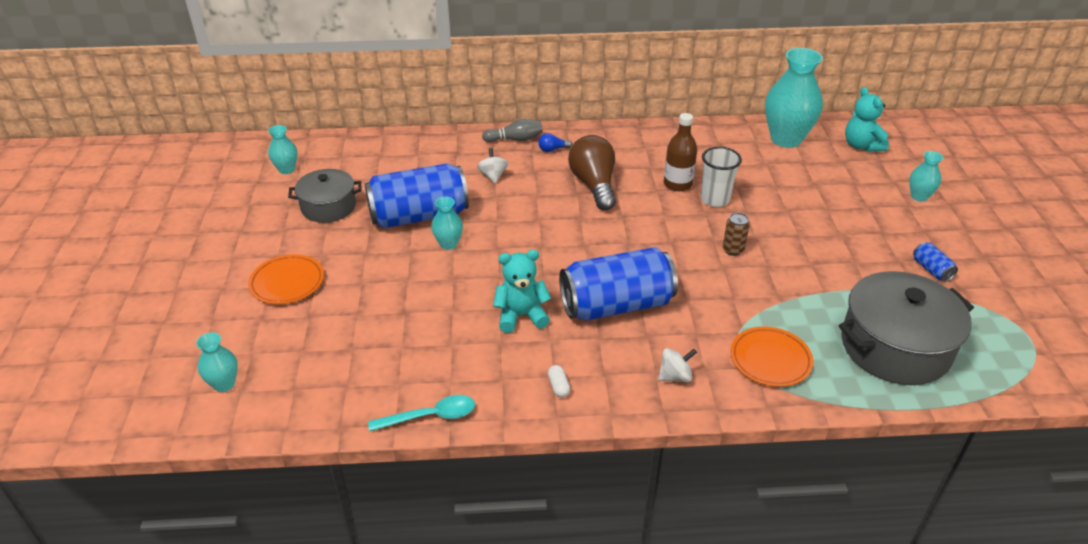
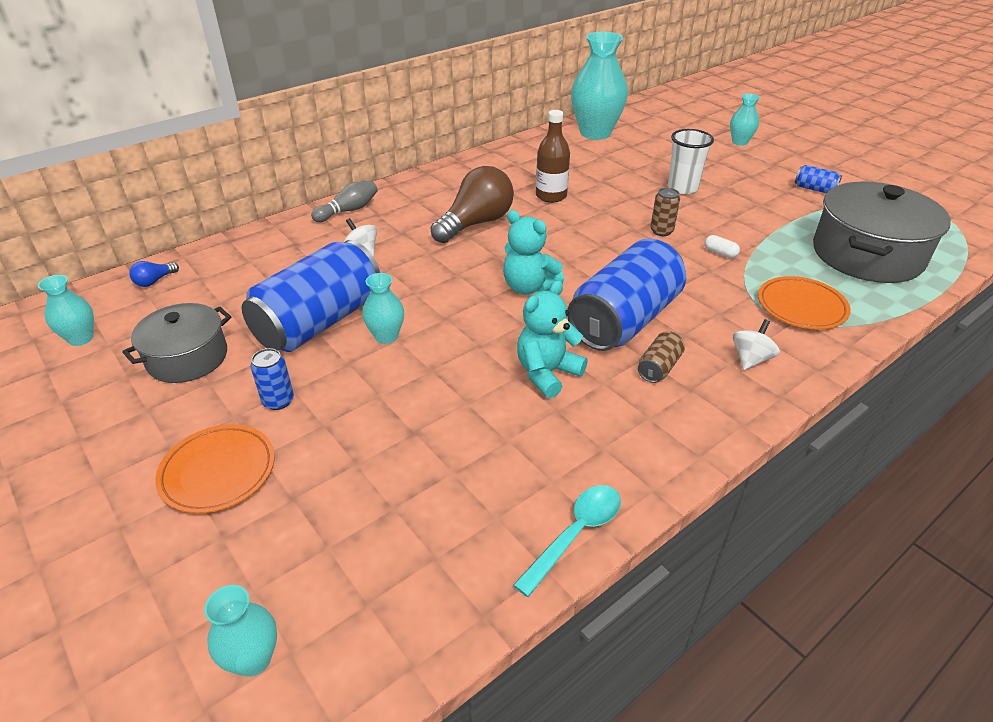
camera: 35 degrees left, 0 degrees up
(351, 256) = (278, 401): none -> blue can
(552, 149) = (398, 207): blue light bulb -> blue light bulb (154, 281)
(558, 386) = (665, 424): white capsule -> white capsule (720, 253)
(594, 185) = (476, 223): brown light bulb -> brown light bulb turned 90 degrees clockwise
(600, 349) = (659, 367): none -> brown can
(715, 199) = (597, 197): white cup -> white cup (682, 188)
(861, 146) = (656, 120): turquoise teddy bear -> turquoise teddy bear (528, 287)

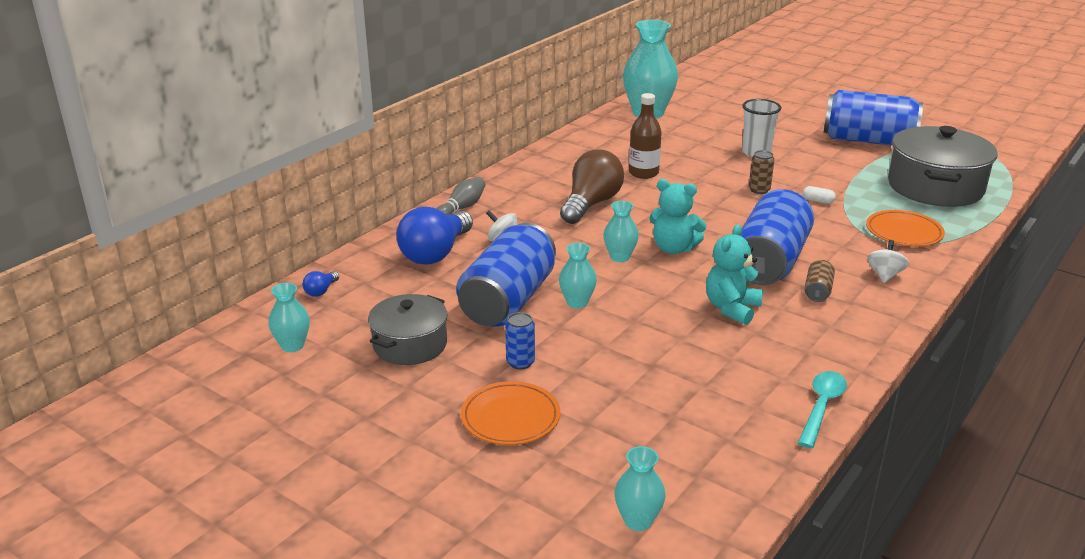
camera: 15 degrees left, 10 degrees down
(289, 256) = (435, 253): none -> blue light bulb
(739, 142) = (783, 108): turquoise vase -> turquoise vase (620, 257)
(814, 189) = (868, 140): blue can -> blue can, size x2.46

